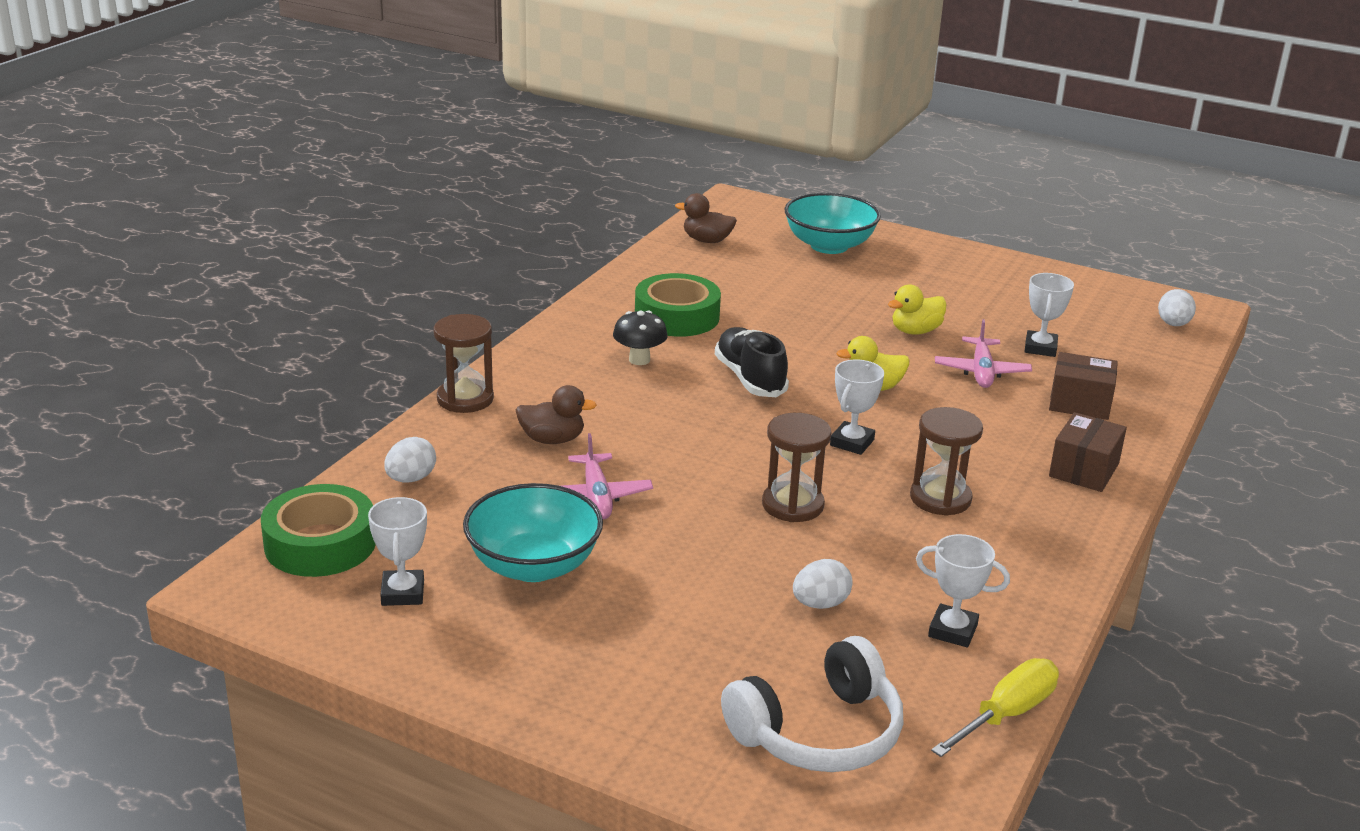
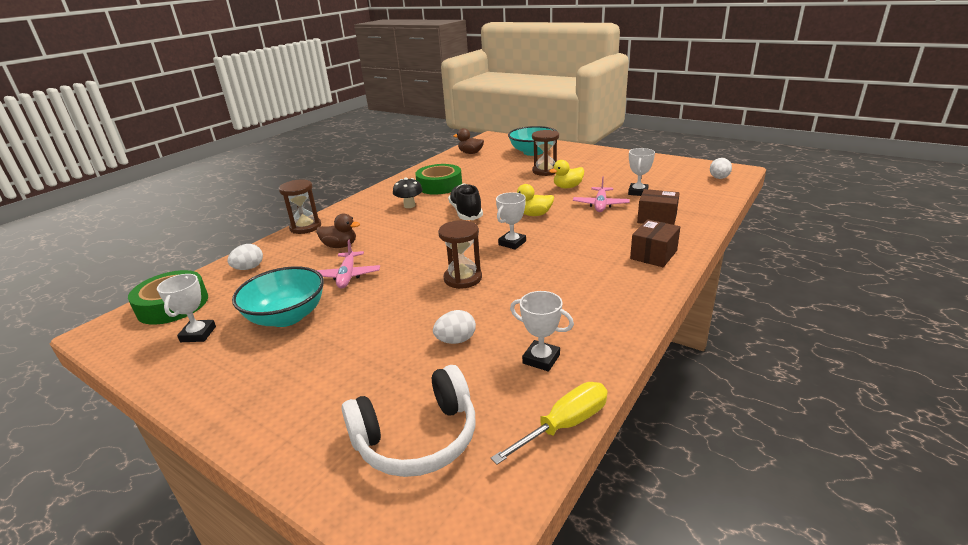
camera: 10 degrees right, 0 degrees up
(940, 498) = (557, 273): brown hourglass -> brown hourglass (545, 171)

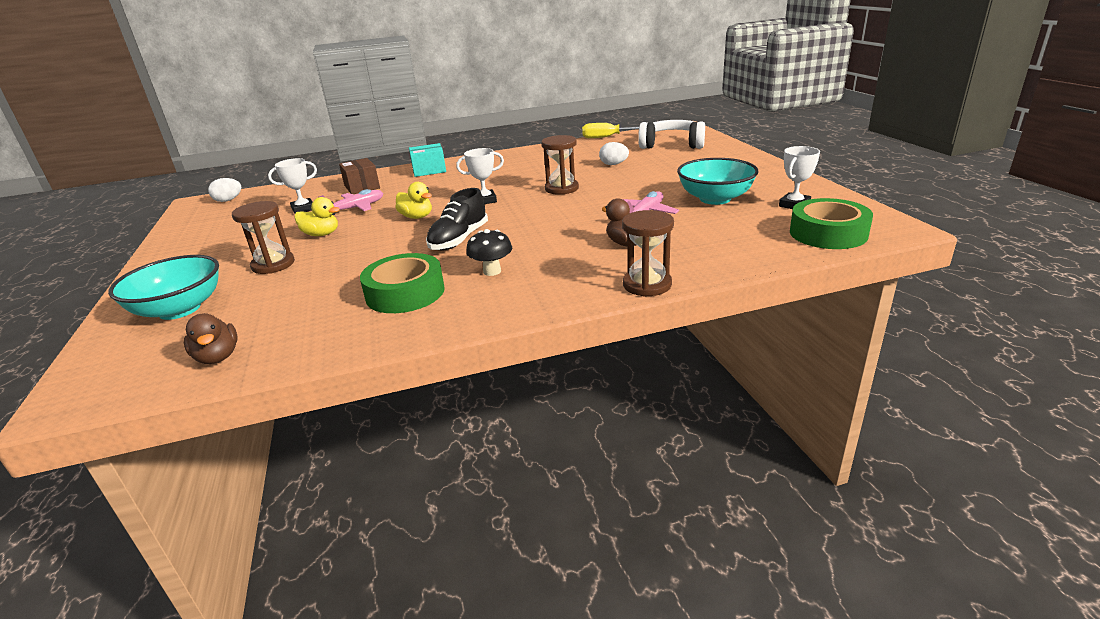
camera: 140 degrees left, 0 degrees up
(249, 268) = (741, 248): white egg -> none
(541, 359) = (583, 151): white trophy -> none
(653, 255) = (429, 170): brown box -> turquoise box

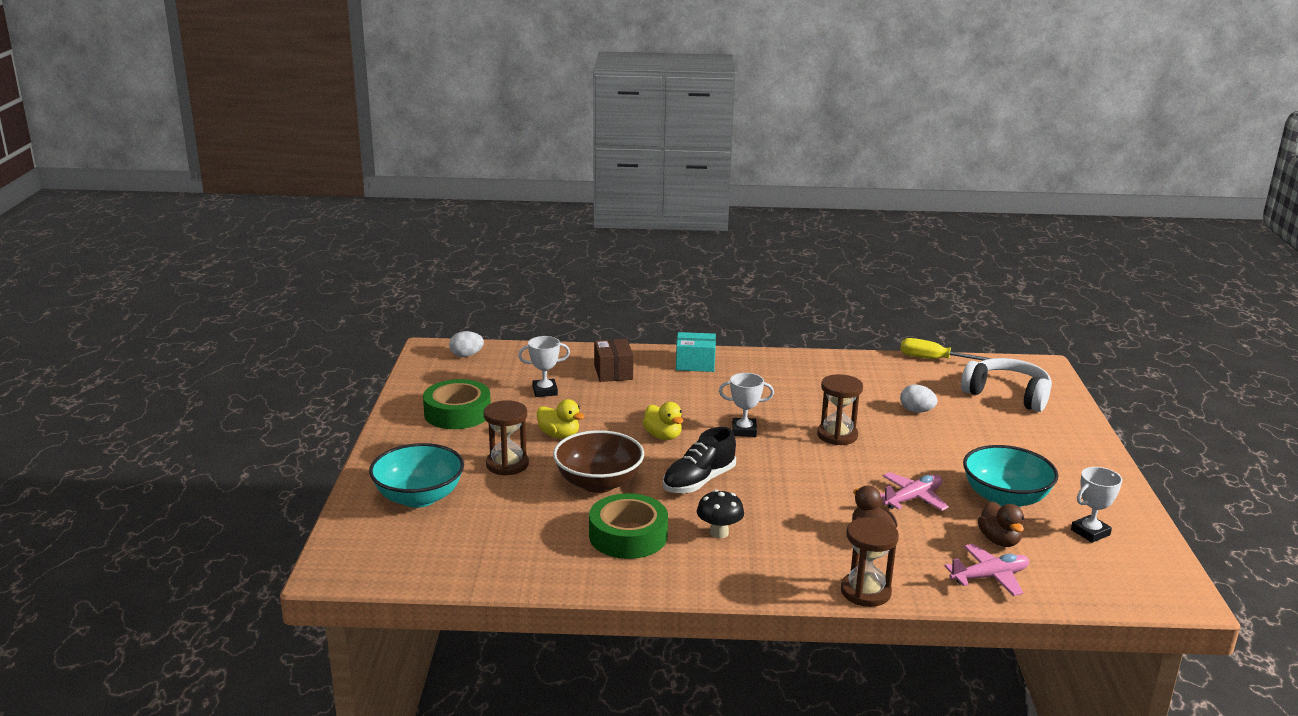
camera: 15 degrees right, 5 degrees down
(218, 357) = (452, 561): brown duck -> brown duck (999, 540)
(356, 208) = (601, 405): pink plane -> pink plane (989, 577)
(366, 260) = (598, 483): none -> brown bowl
(828, 233) = (1097, 581): green tape -> green tape (457, 413)

